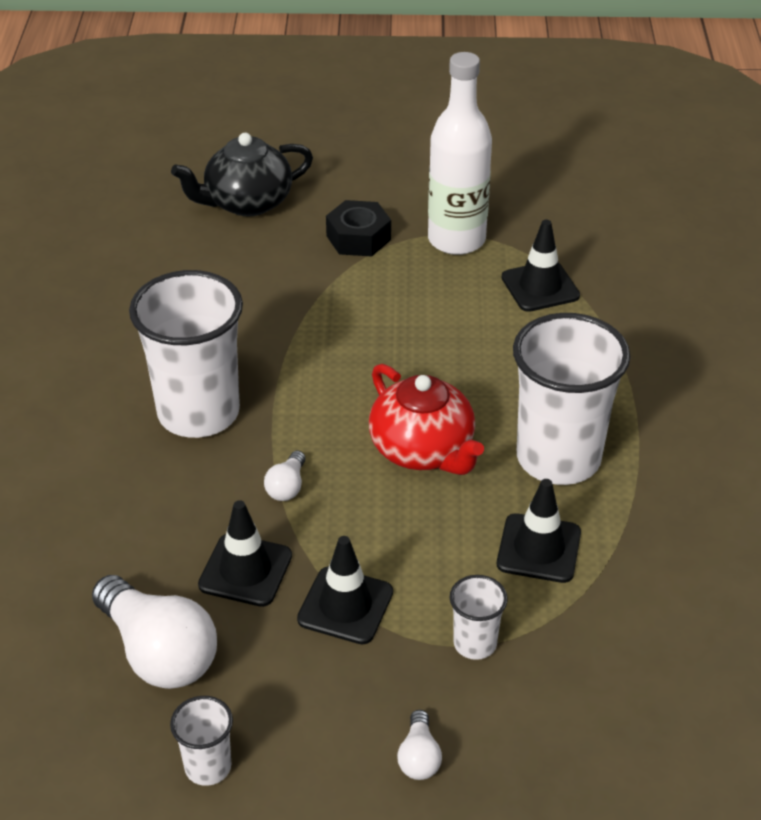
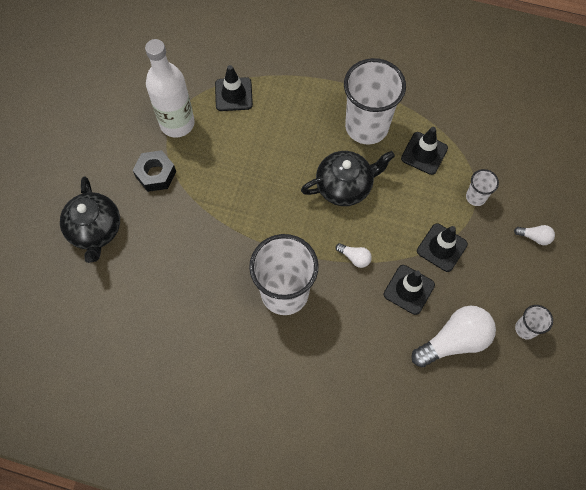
camera: 75 degrees left, 25 degrees up
(423, 450) = (345, 186): red teapot -> black teapot

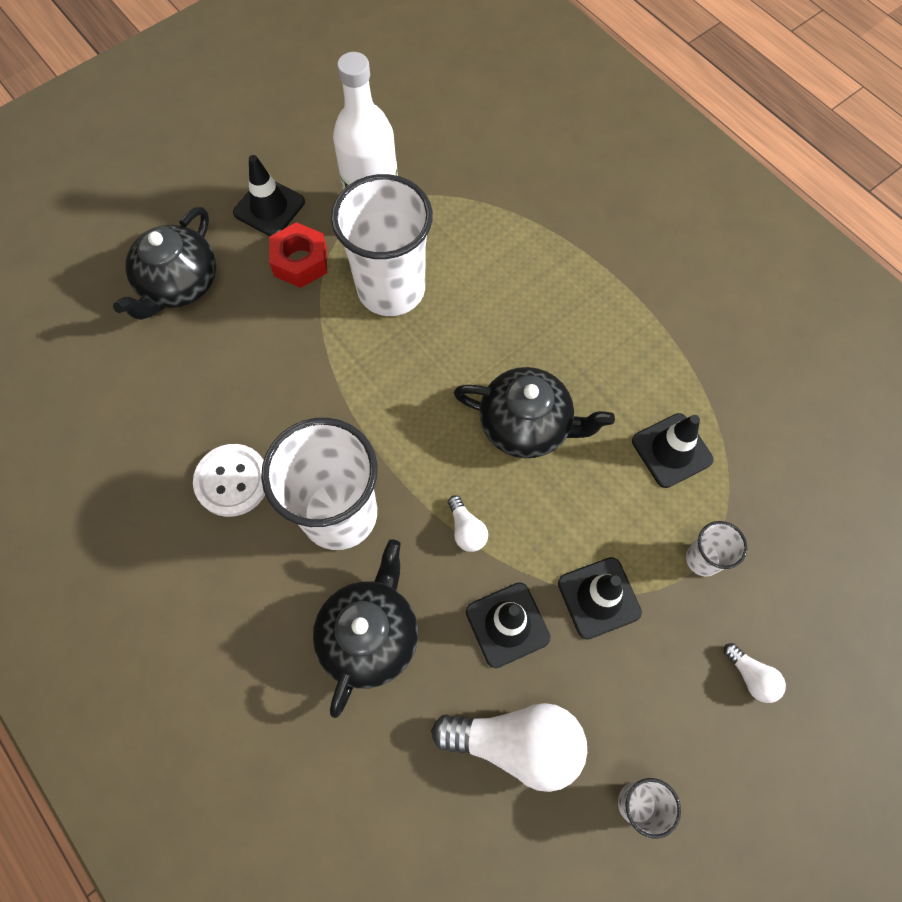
camera: 35 degrees right, 0 degrees up
(156, 174) = (300, 262): black nut -> red nut
(214, 314) = (232, 481): none -> white button
(233, 94) = (471, 220): black traffic cone -> black traffic cone (269, 207)
(347, 340) = (370, 635): none -> black teapot
(366, 126) = (617, 365): white cup -> white cup (391, 289)

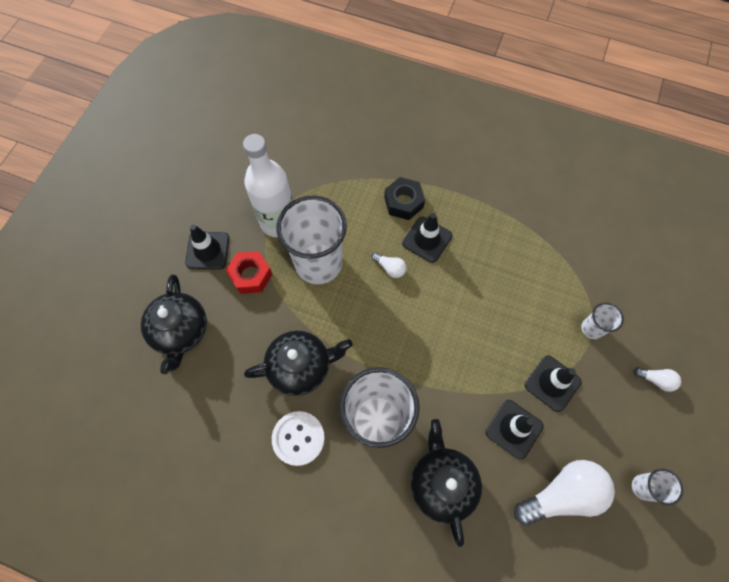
camera: 30 degrees left, 0 degrees up
(466, 529) = (456, 386): white light bulb -> white light bulb (390, 268)
(527, 425) = (450, 304): black teapot -> black teapot (301, 367)
(549, 268) = (403, 202): none -> black nut
(671, 450) = (537, 275): black traffic cone -> black traffic cone (427, 239)

